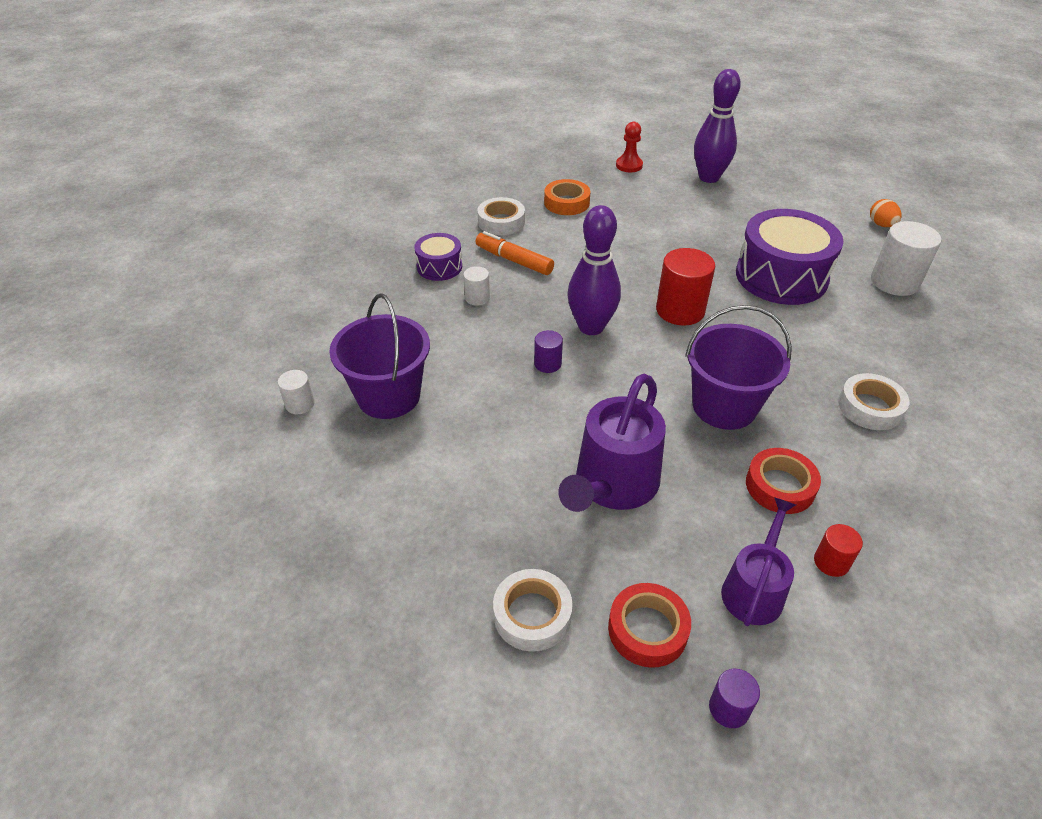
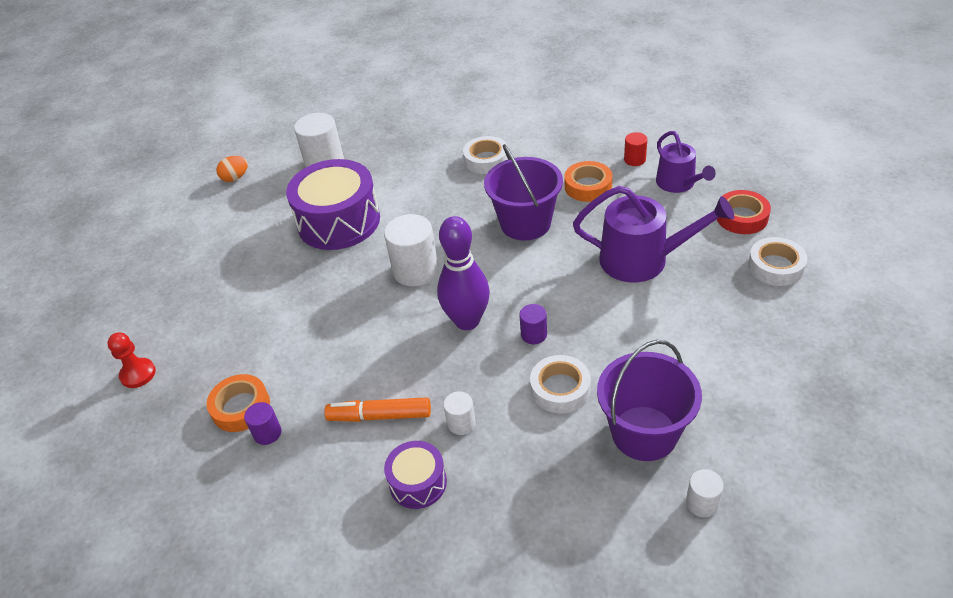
camera: 105 degrees left, 0 degrees up
(501, 222) = (301, 458): white tape -> white tape (560, 389)
(514, 260) = (379, 416): orange marker -> orange marker turned 75 degrees clockwise
(680, 310) = (415, 270): red cylinder -> white cylinder
(709, 177) = (161, 300): purple bowling pin -> none
(729, 708) = (761, 179): purple cylinder -> purple cylinder (267, 433)
(754, 589) = (678, 183): purple watering can -> purple watering can turned 120 degrees counterclockwise
(780, 486) = (588, 186): red tape -> orange tape

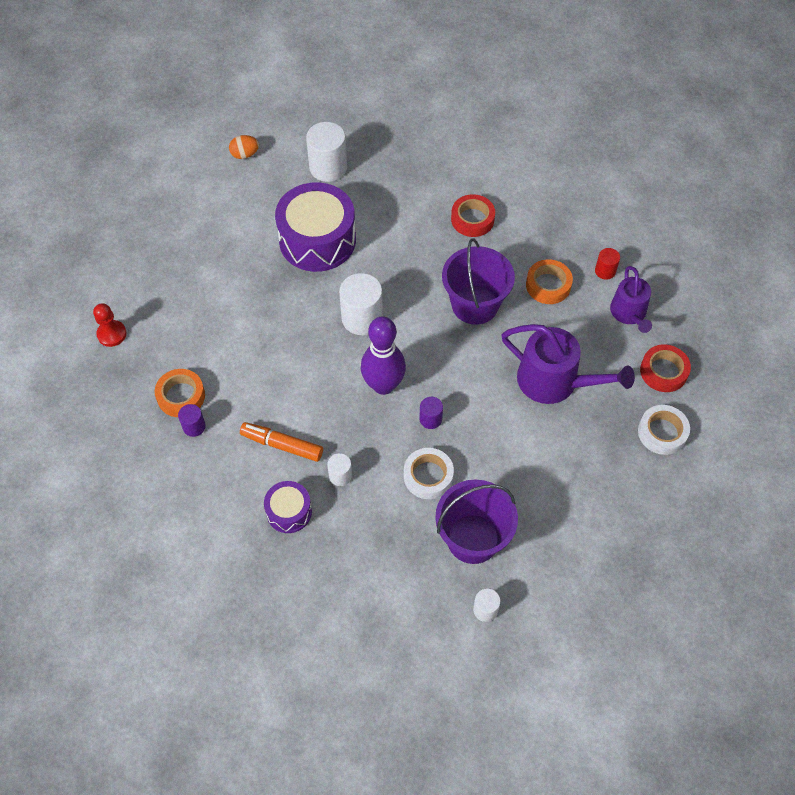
camera: 15 degrees right, 15 degrees up
(486, 160) = (472, 219): white tape -> red tape

